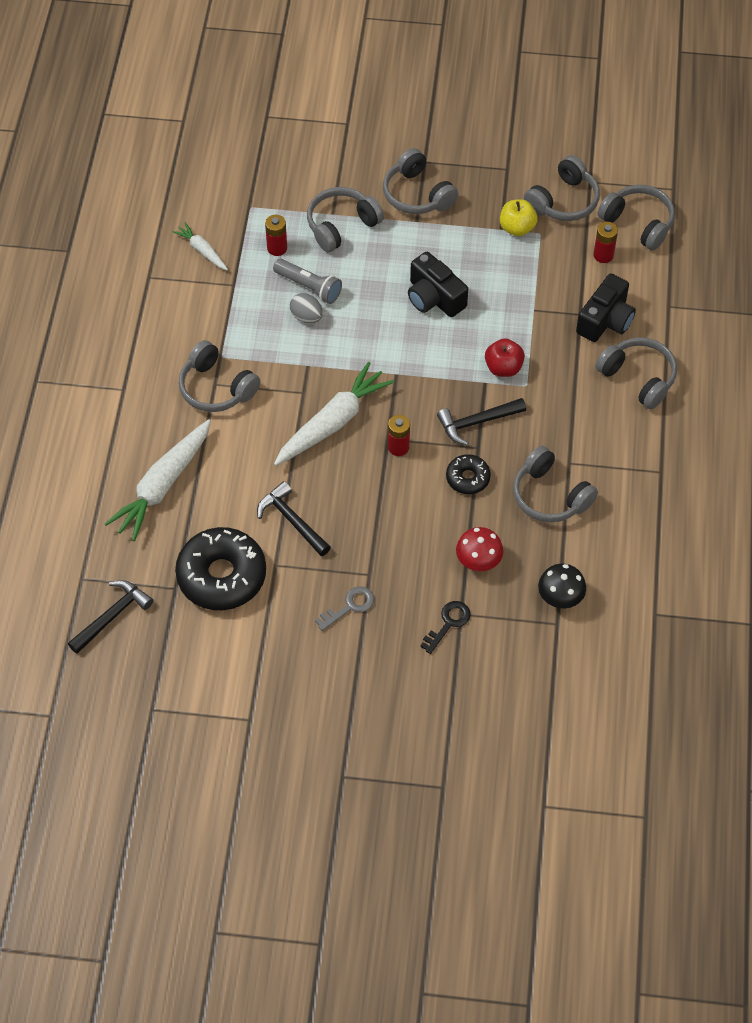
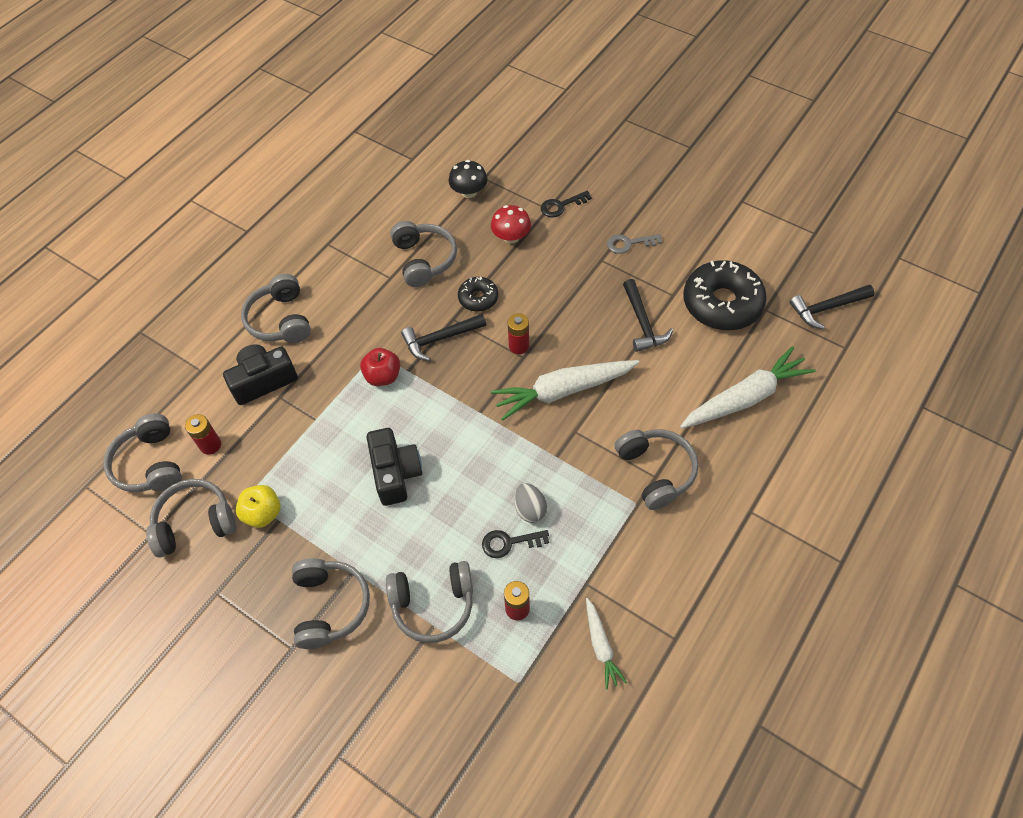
camera: 150 degrees left, 0 degrees up
(309, 287) = (509, 543): grey flashlight -> black key
(476, 422) = (440, 339): black hammer -> black hammer turned 150 degrees clockwise

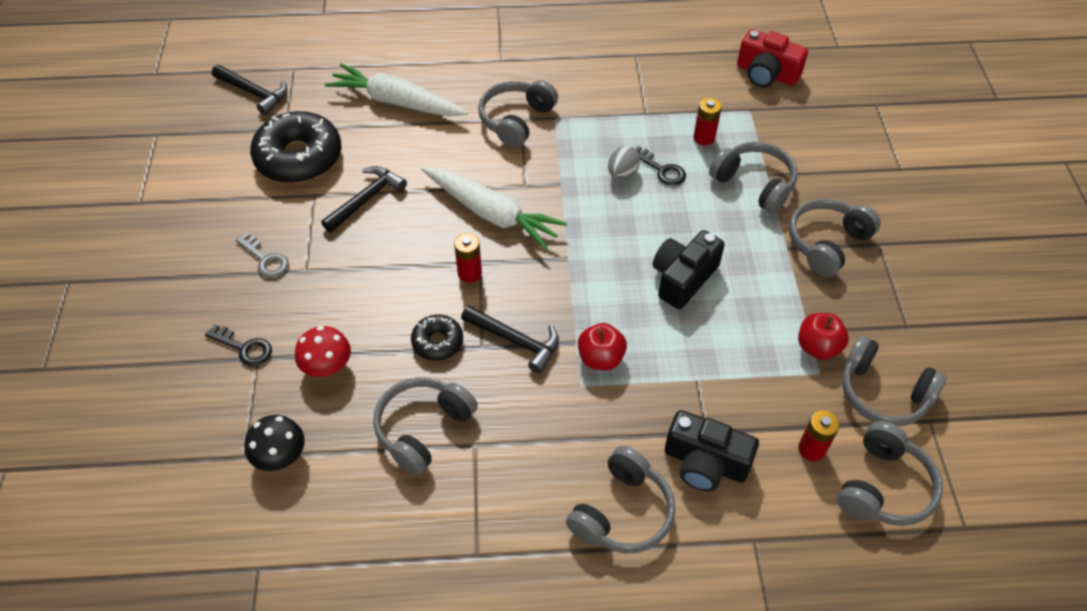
camera: 130 degrees left, 5 degrees down
(263, 513) = (817, 347): yellow apple -> red apple
(553, 748) = (766, 74): none -> red camera
(601, 646) = (680, 84): white carrot -> none

